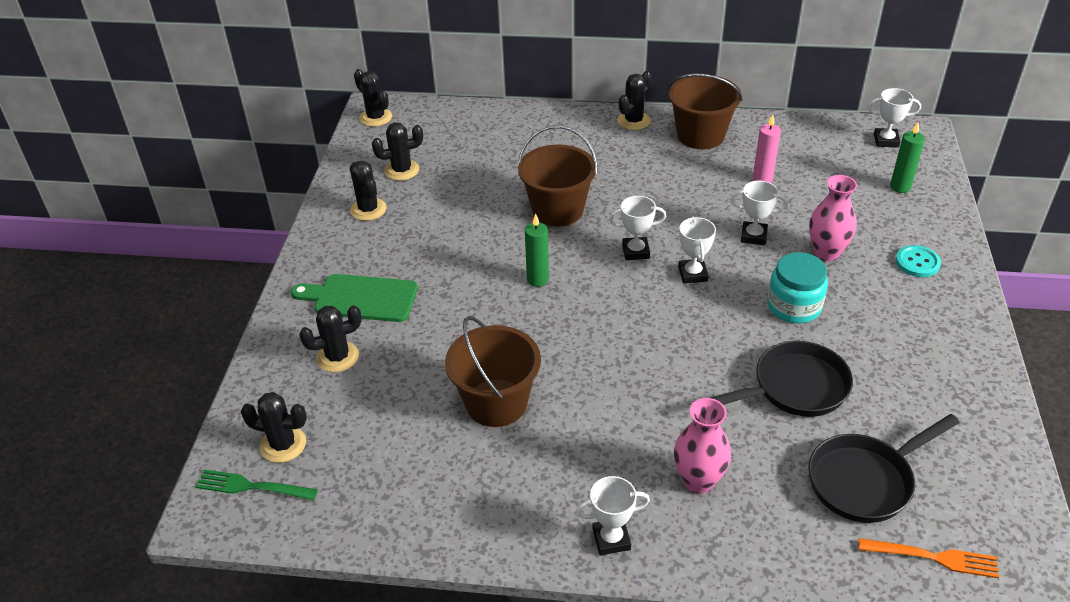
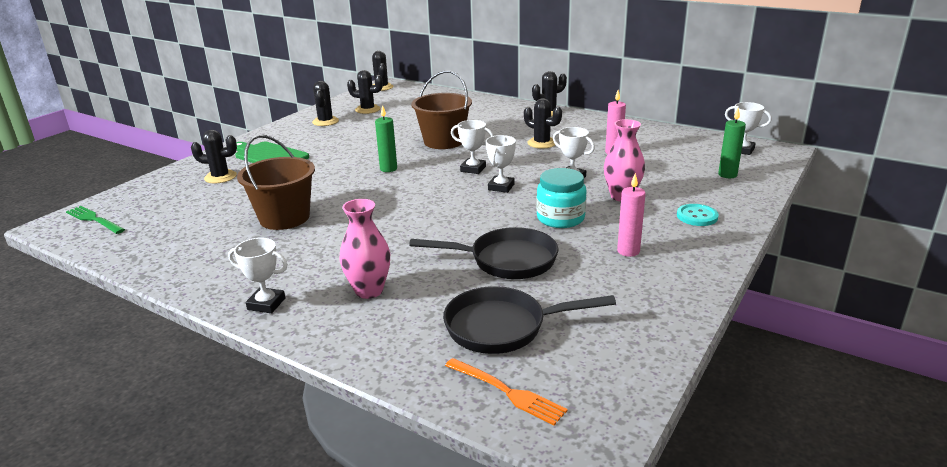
camera: 25 degrees right, 15 degrees down
(283, 444) = (136, 206): black cactus -> black cactus (542, 143)
(700, 135) = (590, 125): brown bucket -> none
(894, 335) = (628, 251): none -> pink candle

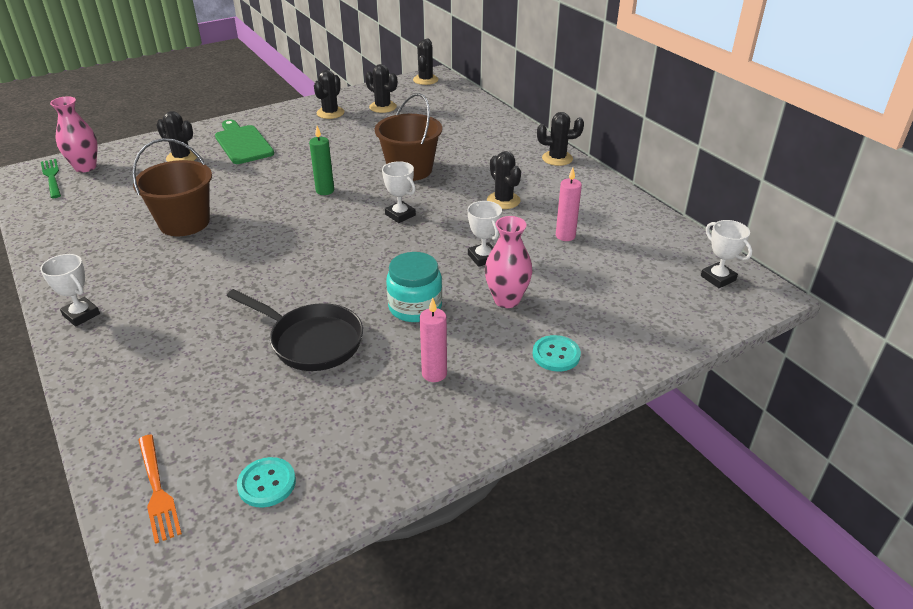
camera: 25 degrees right, 10 degrees up
(369, 291) = (167, 331): pink vase -> pink vase (85, 167)
(501, 187) = (402, 247): white trophy -> none
(503, 327) = (228, 418): black pan -> none
(592, 355) = (267, 483): none -> turquoise button
(727, 175) = (657, 309): green candle -> none

